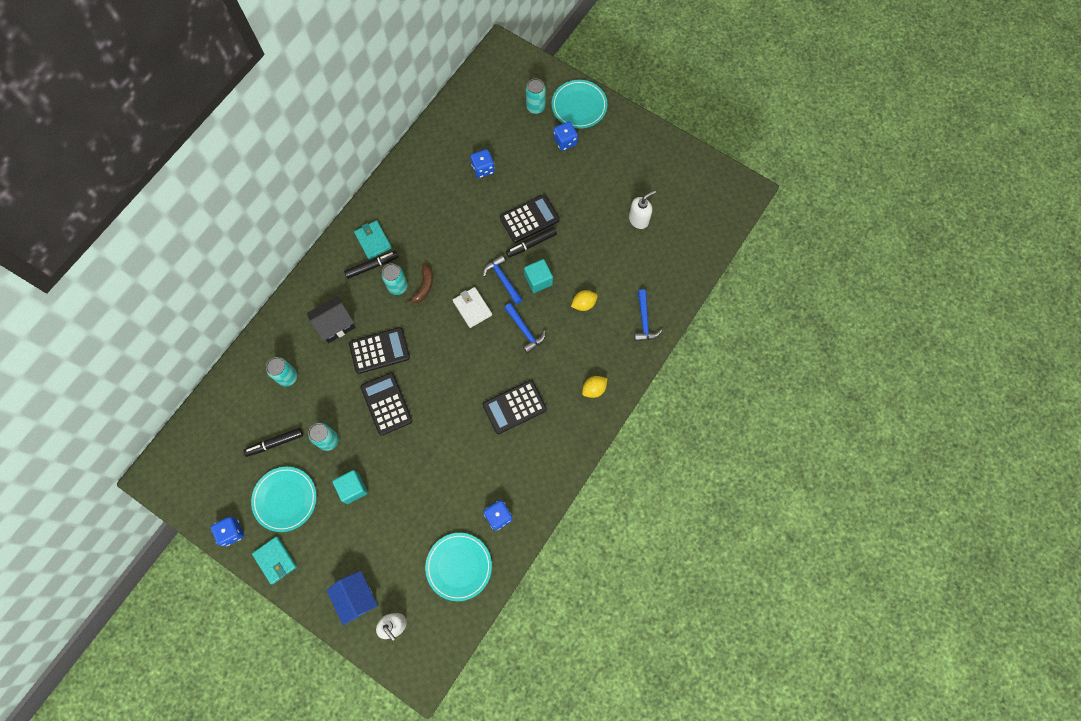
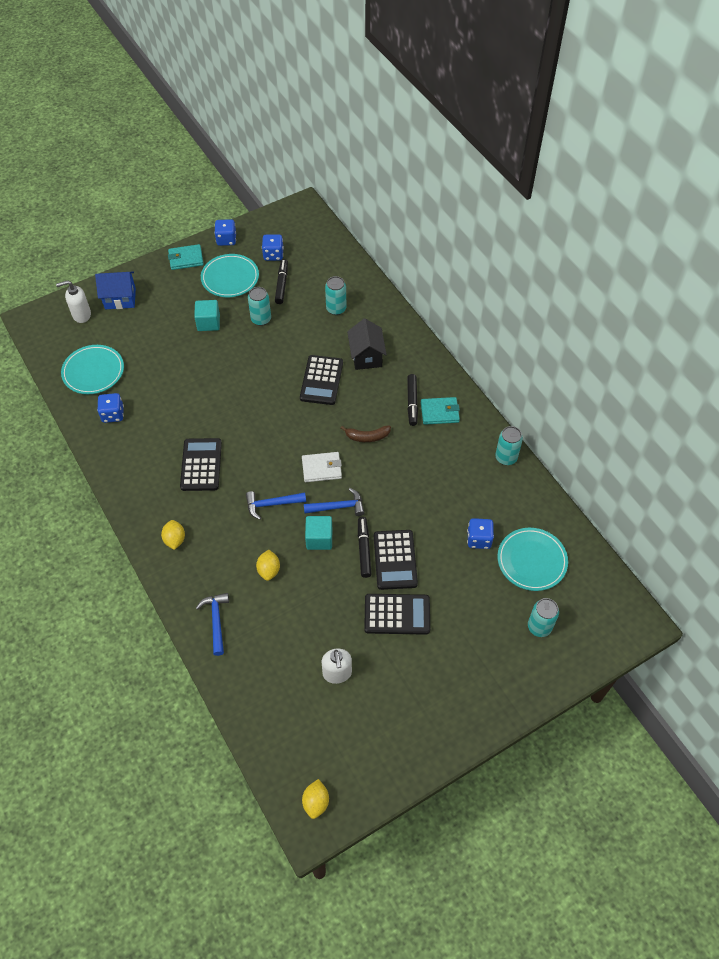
camera: 115 degrees right, 15 degrees down
(386, 404) = (267, 369): black calculator -> black calculator (397, 614)
(397, 286) = (379, 415): turquoise can -> turquoise can (506, 457)
(424, 286) = (367, 437): brown banana -> brown banana turned 45 degrees counterclockwise
(565, 141) = (477, 639): blue dice -> blue dice (273, 255)
(579, 106) = (521, 677): turquoise plate -> turquoise plate (532, 560)
(644, 320) = (216, 621): blue hammer -> blue hammer turned 60 degrees clockwise
(731, 194) = (316, 802): none -> yellow lemon

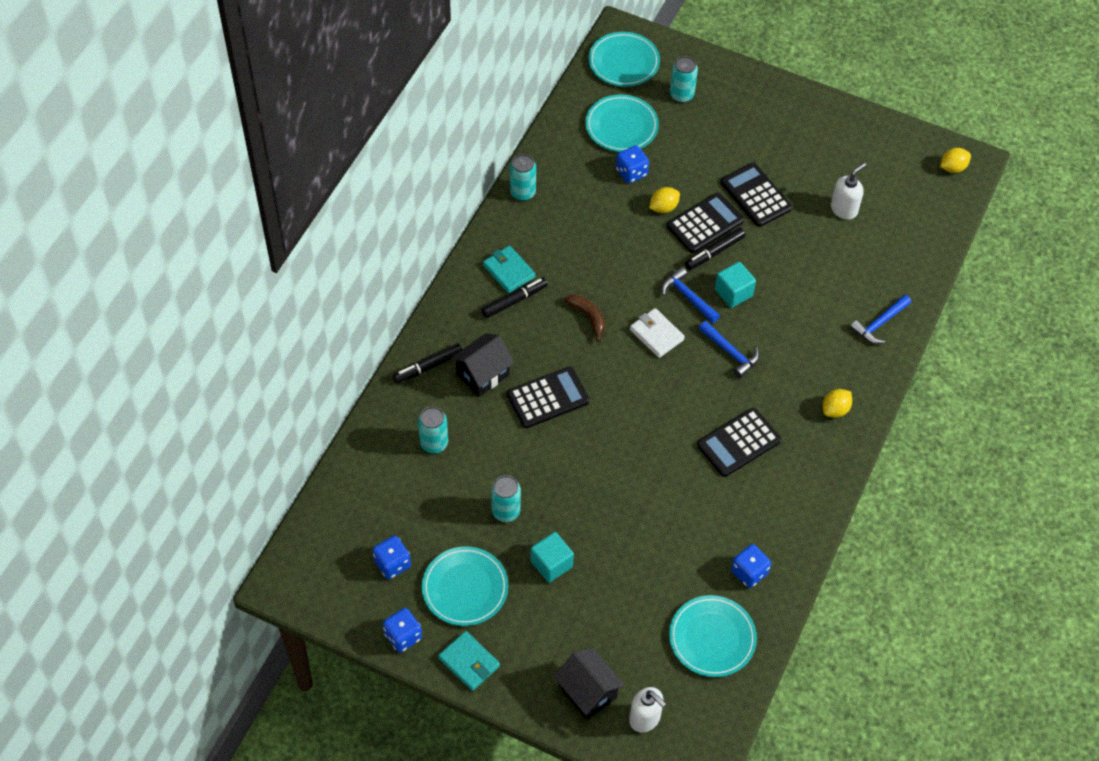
camera: 125 degrees left, 0 degrees up
(120, 298) = (587, 692): blue house -> black house
(269, 570) = (798, 313): yellow lemon -> yellow lemon (663, 207)
(282, 284) = (435, 523): black marker -> black marker (428, 367)
(603, 604) = (623, 62): none -> turquoise plate

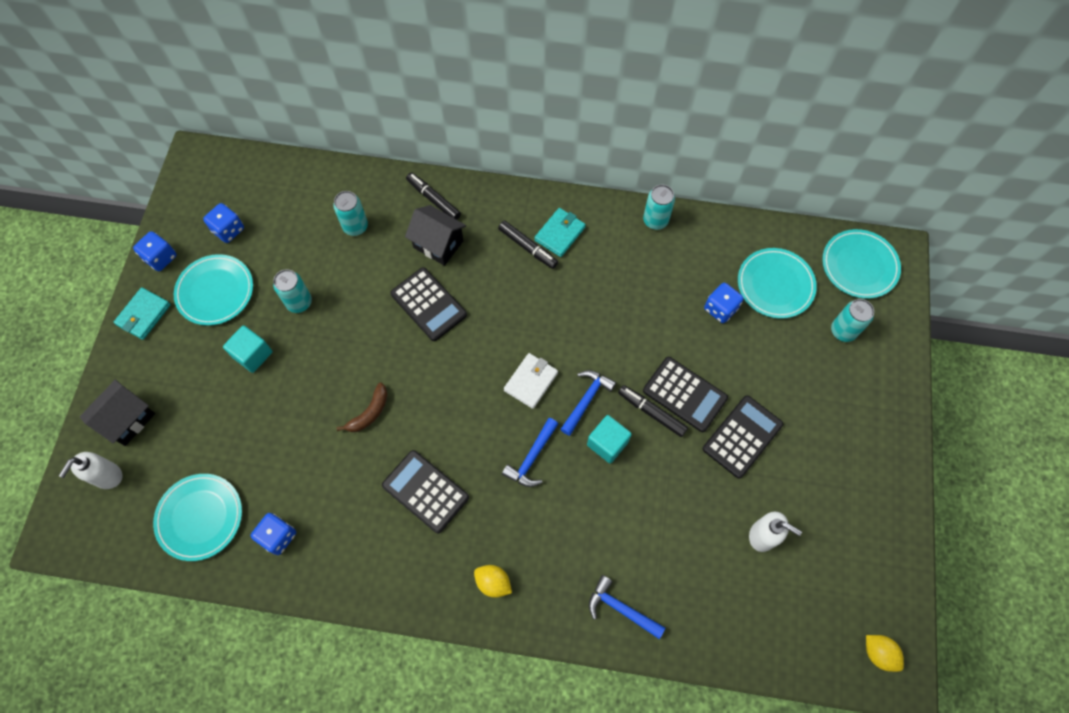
camera: 75 degrees right, 10 degrees up
(588, 317) = (531, 314): brown banana -> brown banana (369, 413)
(663, 207) = (689, 350): yellow lemon -> none

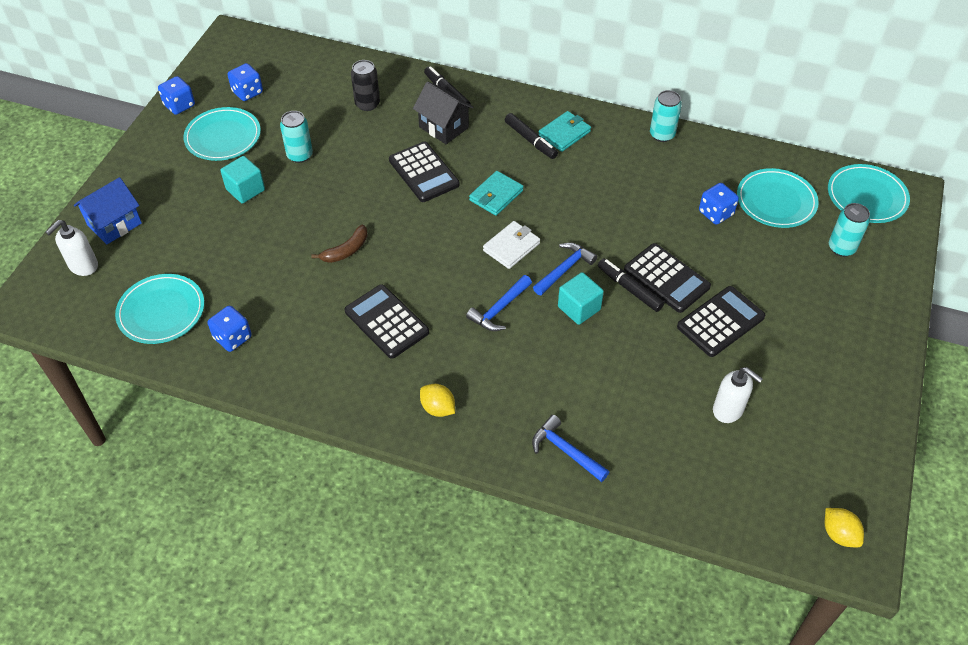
camera: 10 degrees right, 15 degrees down
(127, 419) = (114, 224): black house -> blue house
(144, 315) = (152, 146): turquoise wallet -> turquoise wallet (496, 195)
(355, 226) = (367, 104): turquoise can -> black can

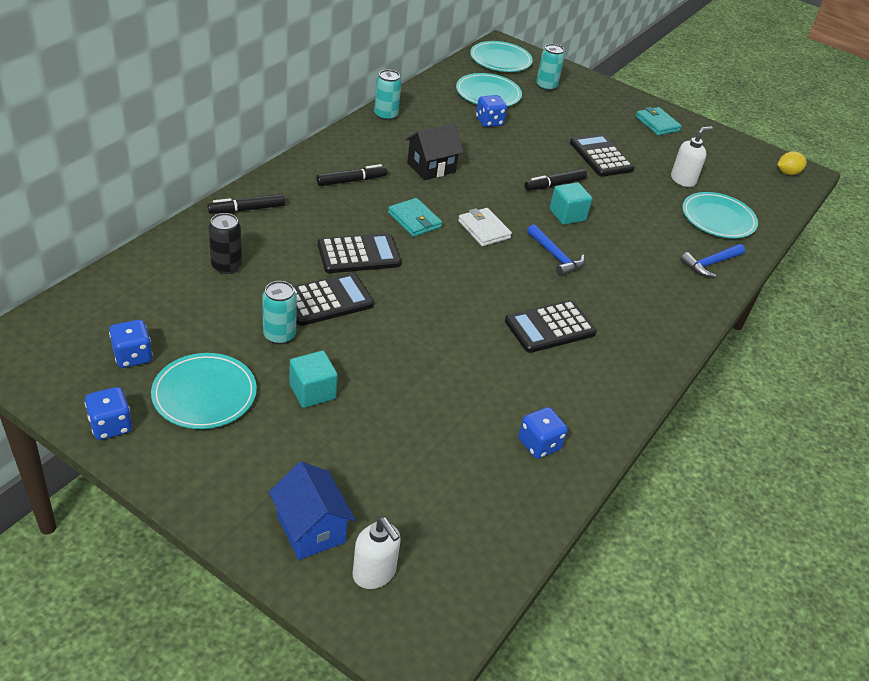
camera: 80 degrees left, 10 degrees down
(161, 311) = (481, 501): turquoise plate -> turquoise plate (718, 218)
(346, 250) = (445, 333): brown banana -> none
(438, 408) = (658, 320): yellow lemon -> none
(444, 127) = (299, 225): black house -> black house (431, 167)
(564, 133) = (353, 161): turquoise wallet -> turquoise wallet (657, 124)
(564, 269) = (521, 209): blue hammer -> none
(666, 278) = (549, 165): black calculator -> black calculator (327, 300)

